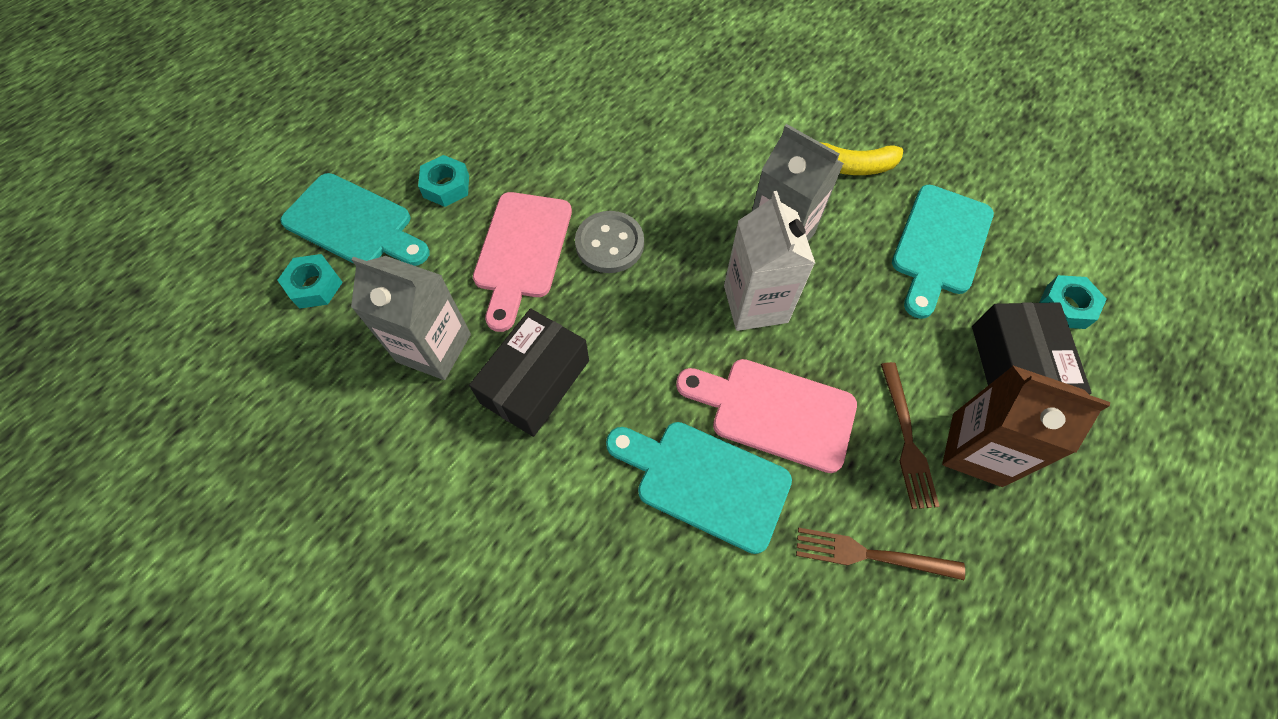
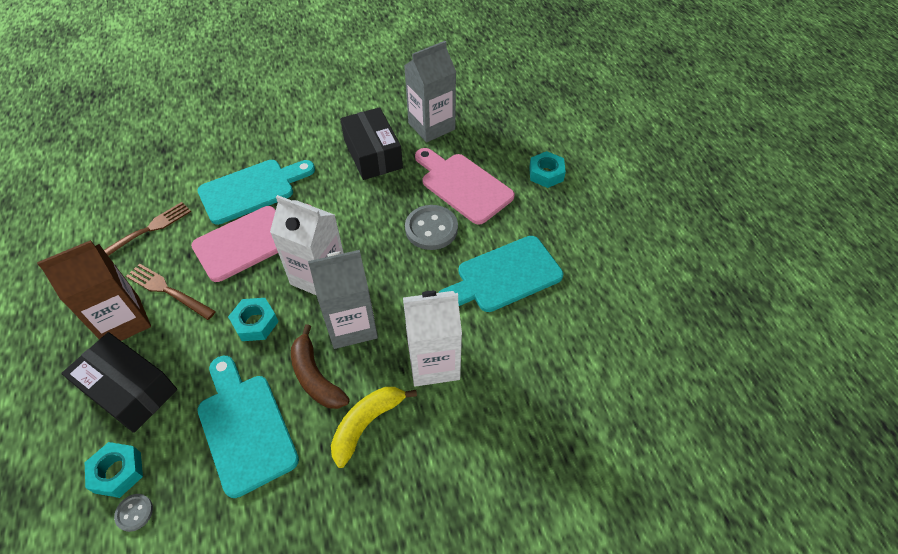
camera: 125 degrees right, 10 degrees down
(314, 286) = (513, 98): turquoise nut -> turquoise nut (255, 323)
(353, 223) = (547, 125): turquoise cutting board -> turquoise cutting board (504, 276)
(756, 154) = (433, 362): none -> white carton
(851, 228) = (315, 377): none -> brown banana
(1068, 266) = (134, 513): none -> grey button

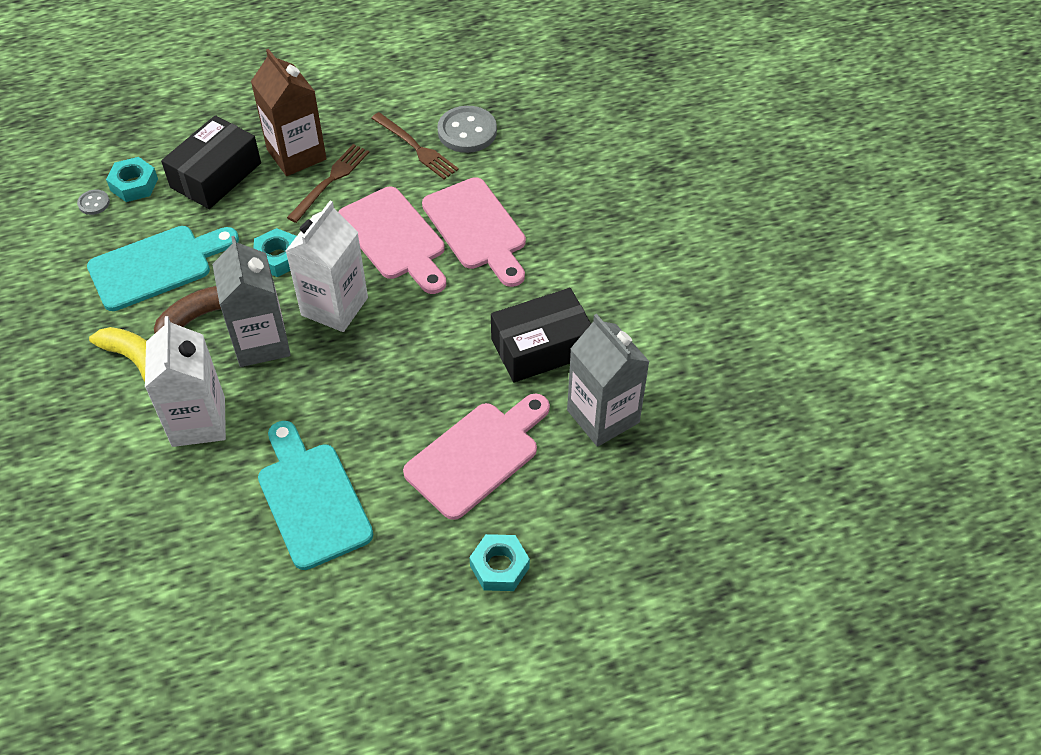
camera: 90 degrees right, 0 degrees up
(252, 190) = (477, 228): turquoise cutting board -> pink cutting board
(431, 229) = (399, 418): grey button -> grey button (467, 131)

